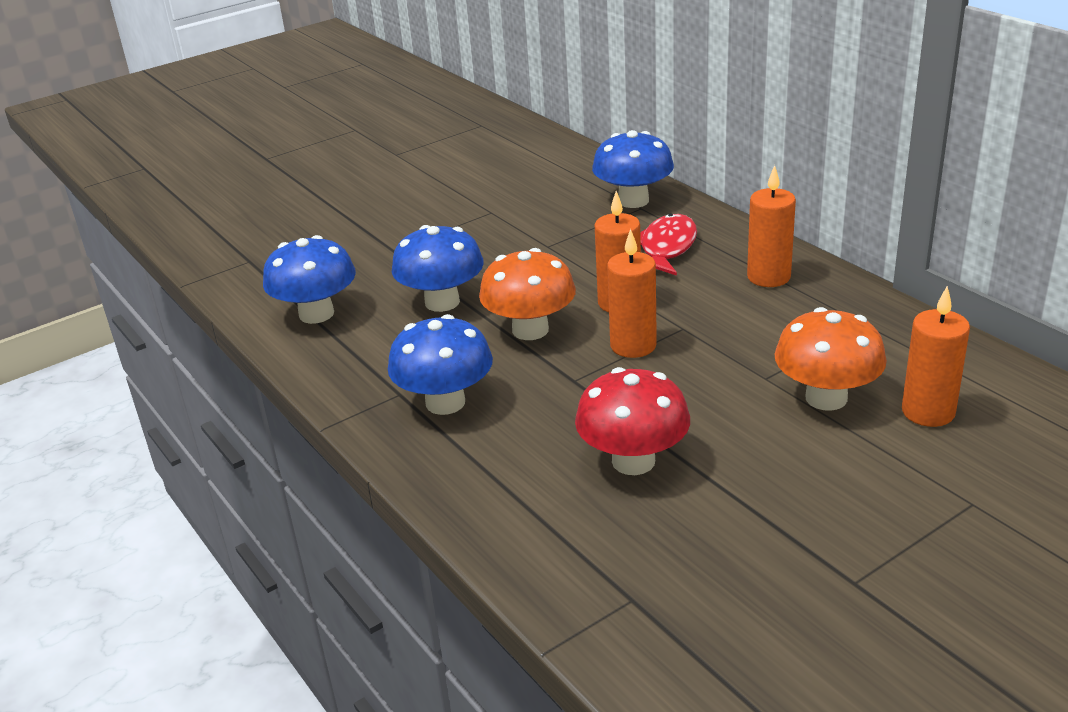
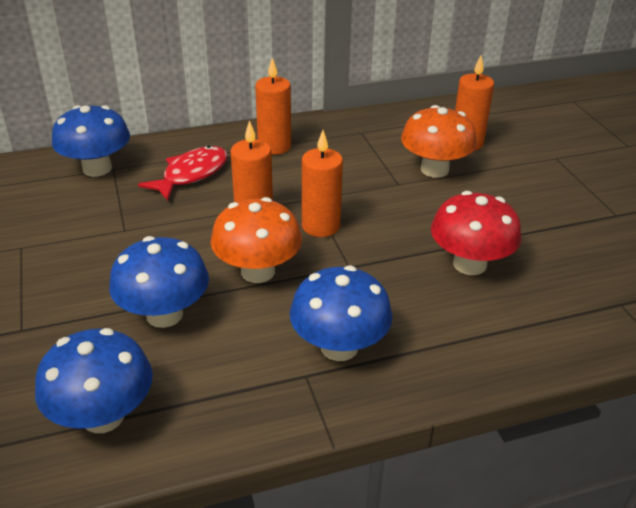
camera: 75 degrees left, 5 degrees up
(666, 248) = (191, 174): red fish -> red fish turned 90 degrees clockwise

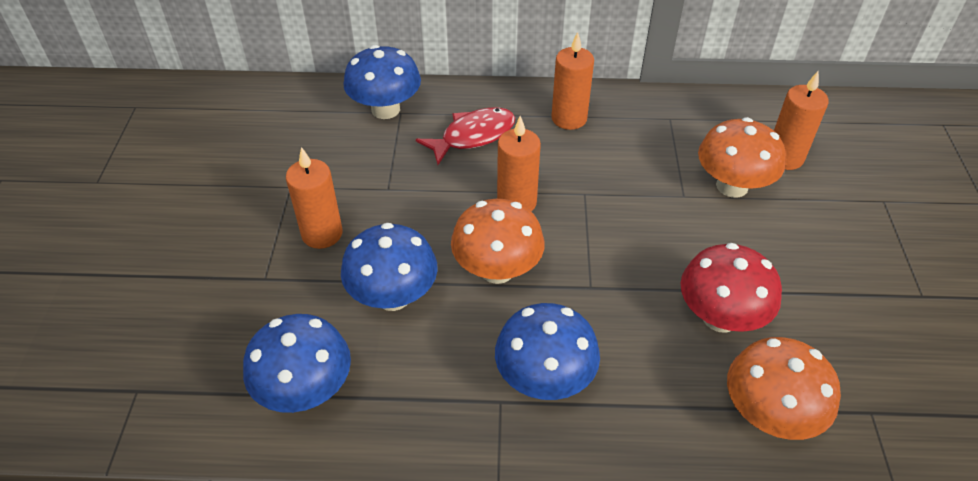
camera: 20 degrees right, 10 degrees up
(320, 226) = (580, 230): orange candle -> orange candle (322, 234)
(543, 325) = (768, 414): none -> orange mushroom

